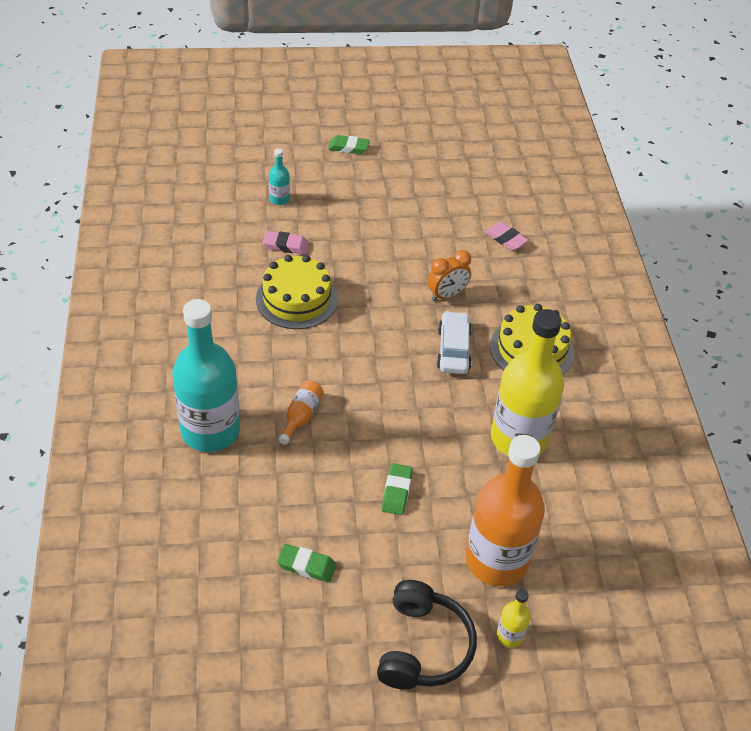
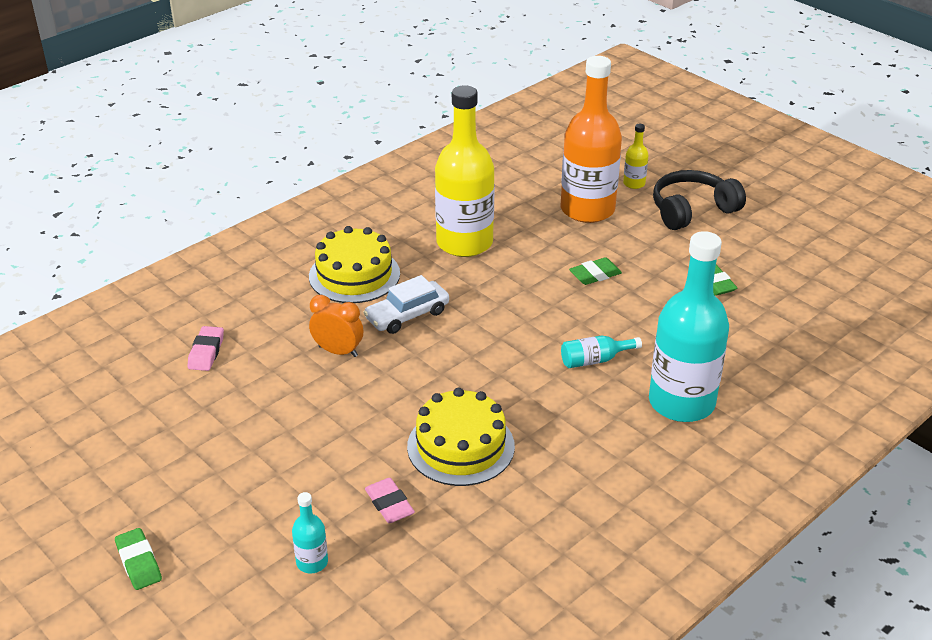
camera: 125 degrees left, 10 degrees down
(301, 416) = (594, 360): orange bottle -> turquoise bottle

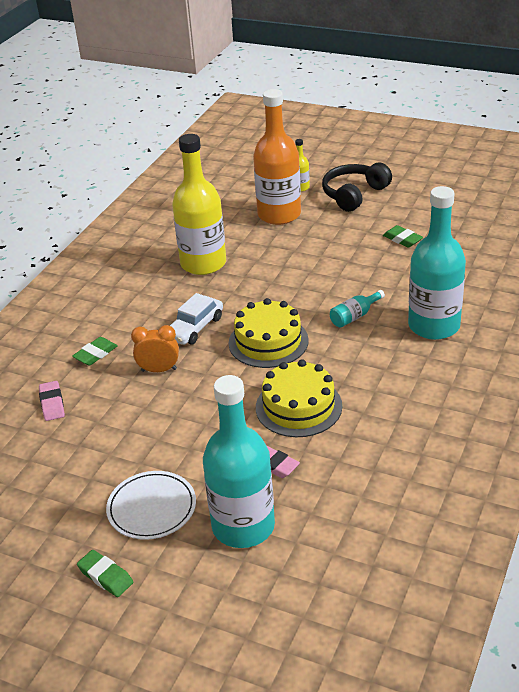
camera: 20 degrees left, 0 degrees up
(232, 505) = (152, 508): none -> white plate
(312, 562) = (243, 526): turquoise bottle -> turquoise bottle, size x2.40
(354, 275) = (133, 311): yellow cake -> yellow cake (268, 342)
(595, 275) = (315, 258): green eraser -> green eraser (95, 354)

